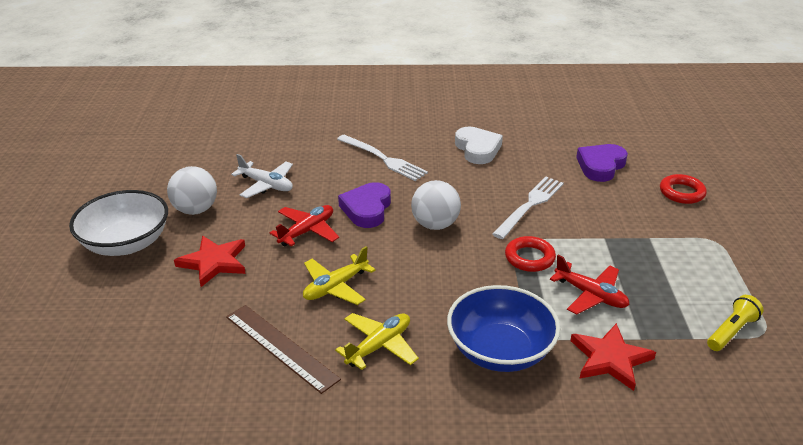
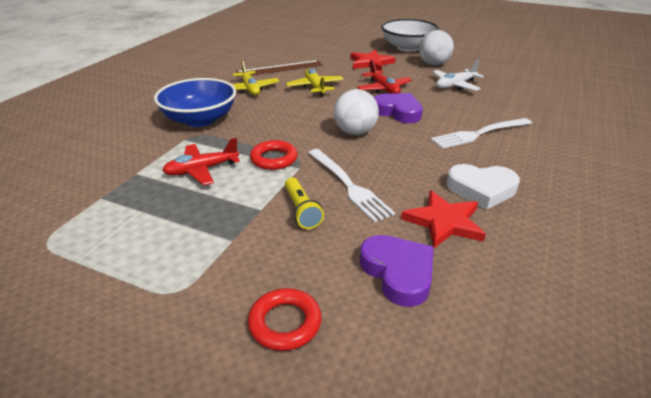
camera: 115 degrees right, 0 degrees up
(610, 359) = (139, 153): red star -> red star (444, 222)
(731, 331) = (75, 222): yellow flashlight -> yellow flashlight (301, 210)

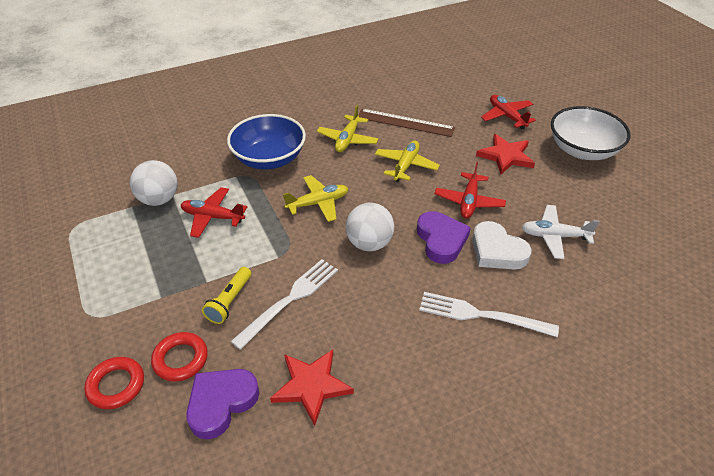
camera: 40 degrees right, 10 degrees up
(274, 159) = (271, 236): red ring -> red ring (180, 359)
(282, 127) = (318, 203): none -> yellow plane
(342, 47) = (507, 116): none -> red plane
(348, 185) = (290, 300): white fork -> white fork turned 150 degrees counterclockwise
(398, 273) = (221, 403): purple heart -> purple heart turned 150 degrees counterclockwise
(433, 64) = (576, 191): white ball -> white ball (159, 199)
(481, 189) = (387, 377): white heart -> white heart (497, 251)

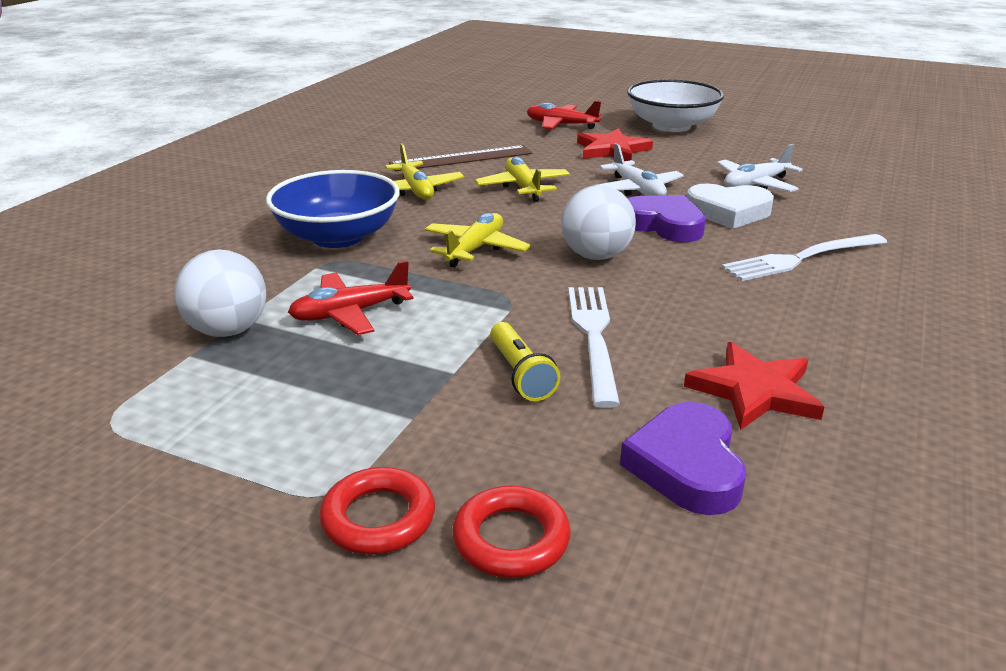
camera: 40 degrees left, 15 degrees down
(180, 359) = (556, 459): red ring -> red ring (378, 518)
(469, 201) = (637, 190): red plane -> white plane

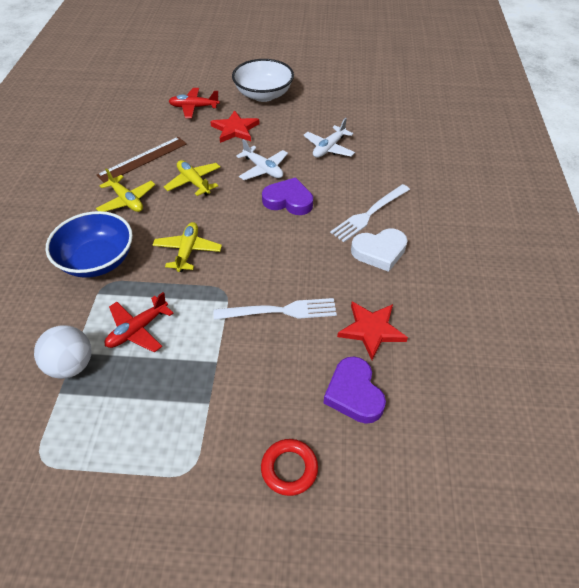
camera: 20 degrees left, 20 degrees up
(378, 518) = (221, 478): red ring -> none
(520, 374) = (252, 352): yellow flashlight -> none
(593, 337) = (280, 311): white fork -> white fork turned 105 degrees clockwise
(596, 256) = (259, 240): white ball -> none
(728, 212) = (320, 179): white heart -> white heart (379, 252)

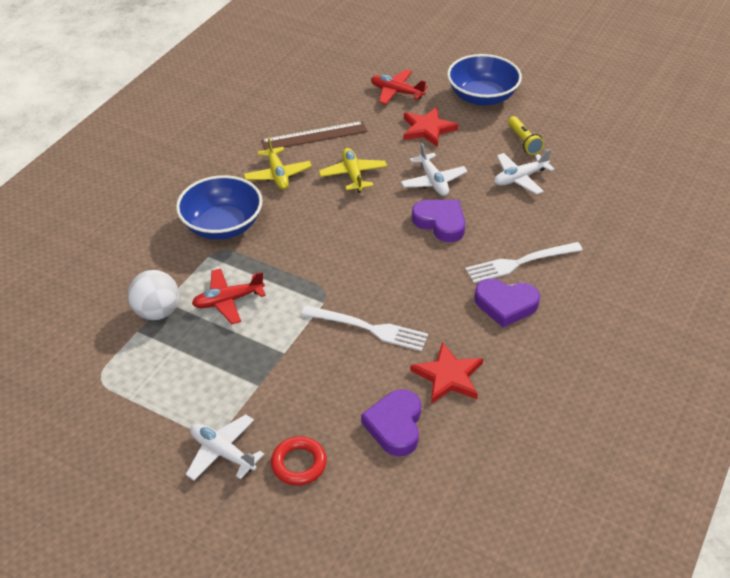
camera: 25 degrees right, 5 degrees down
(187, 251) = (310, 243): yellow plane -> none
(209, 489) = (223, 453): none -> white plane
(263, 95) = (482, 97): white bowl -> blue bowl
(315, 120) = (523, 141): none -> yellow flashlight
(379, 252) = (505, 305): white heart -> purple heart

